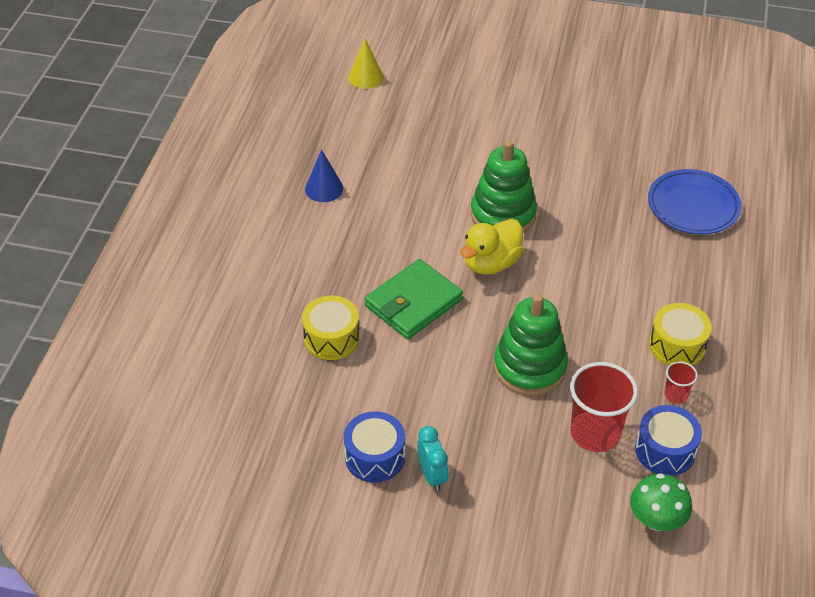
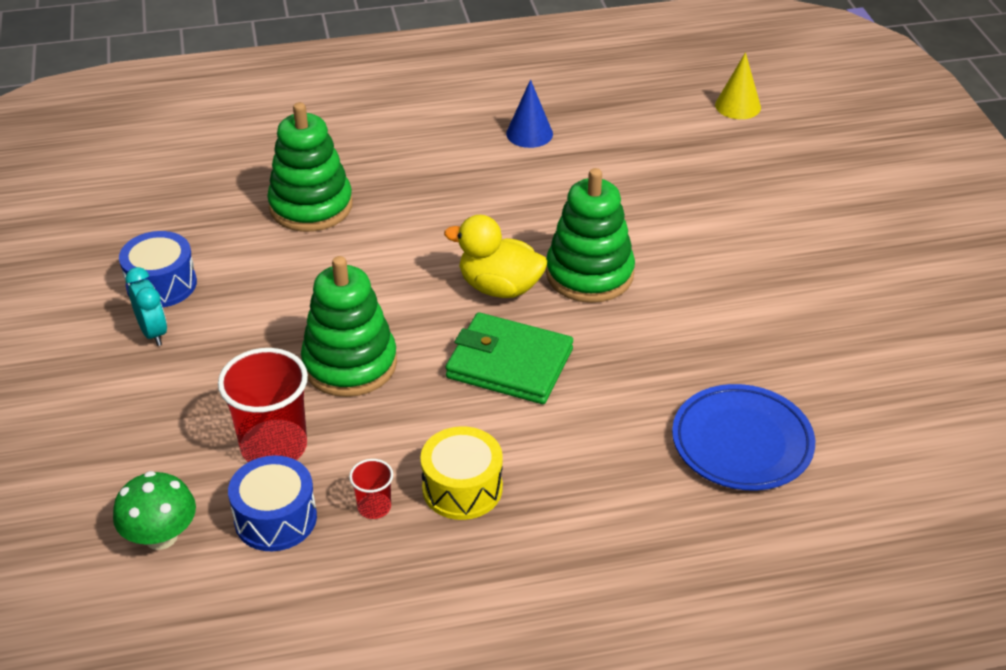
camera: 65 degrees right, 5 degrees down
(331, 338) = (311, 206): yellow drum -> green stacking toy
(413, 302) = (397, 246): green wallet -> green wallet (509, 363)
(432, 476) = (153, 332): turquoise clock -> turquoise clock turned 75 degrees counterclockwise

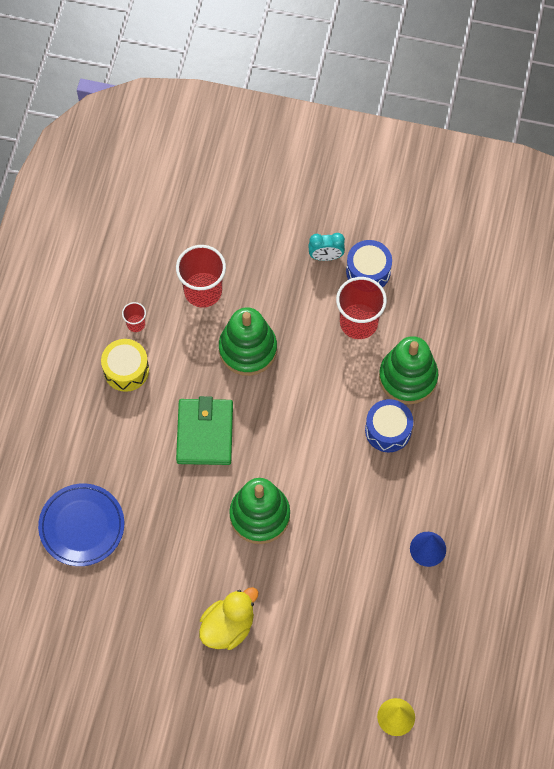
camera: 115 degrees right, 25 degrees up
(161, 536) = (168, 223): green mushroom -> none
(250, 270) = (358, 322): none -> red cup
(275, 518) = (153, 277): blue drum -> blue drum (388, 430)
(499, 287) = (273, 457): yellow duck -> yellow duck (228, 626)
(509, 363) = (205, 433): green wallet -> green wallet turned 45 degrees counterclockwise

